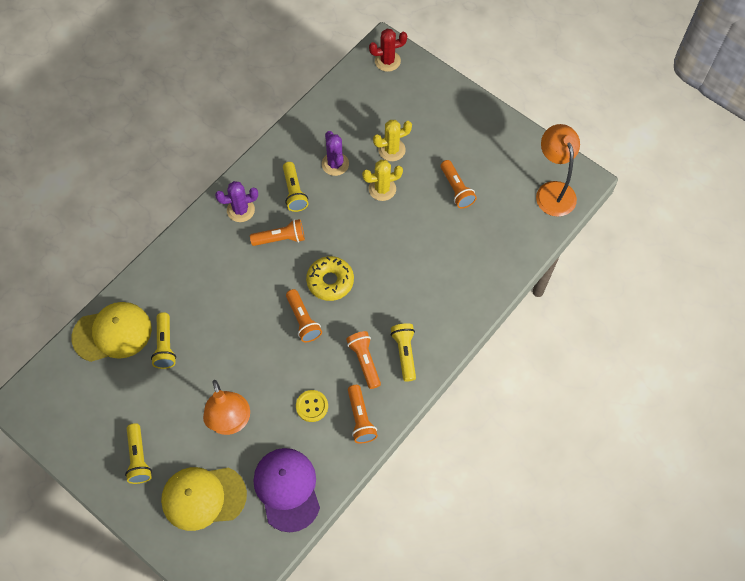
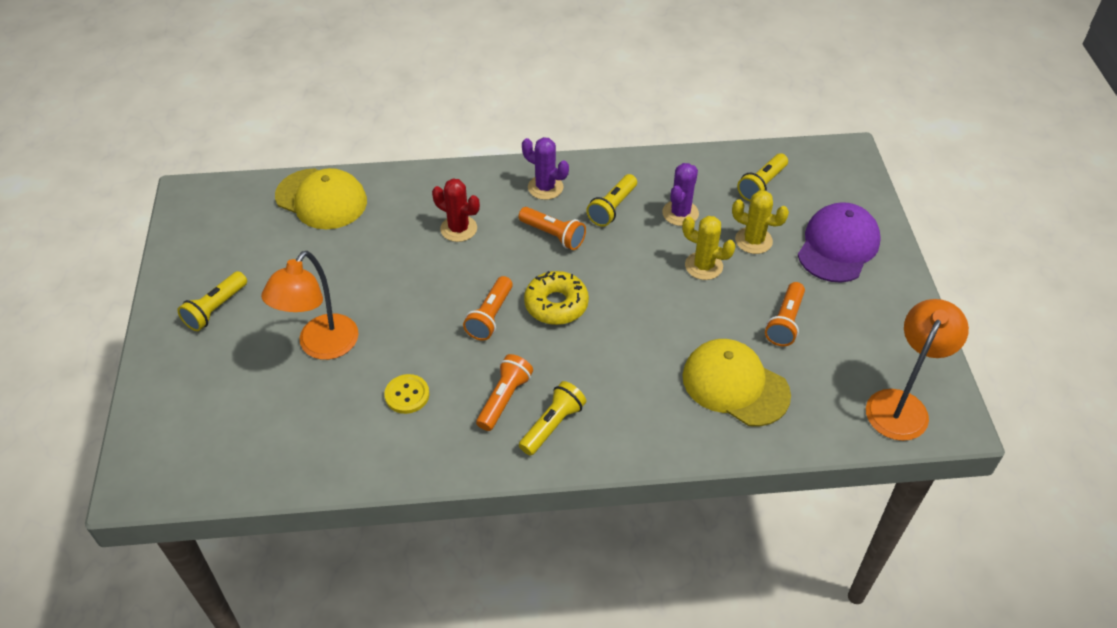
camera: 45 degrees right, 15 degrees down
(165, 345) = (349, 241): yellow flashlight -> yellow flashlight (762, 185)
(203, 497) = (221, 387): yellow cap -> yellow cap (735, 385)
(287, 489) = (295, 446): purple cap -> purple cap (838, 246)
(360, 418) = (437, 446): orange flashlight -> none
(387, 61) = (837, 166): red cactus -> red cactus (458, 229)

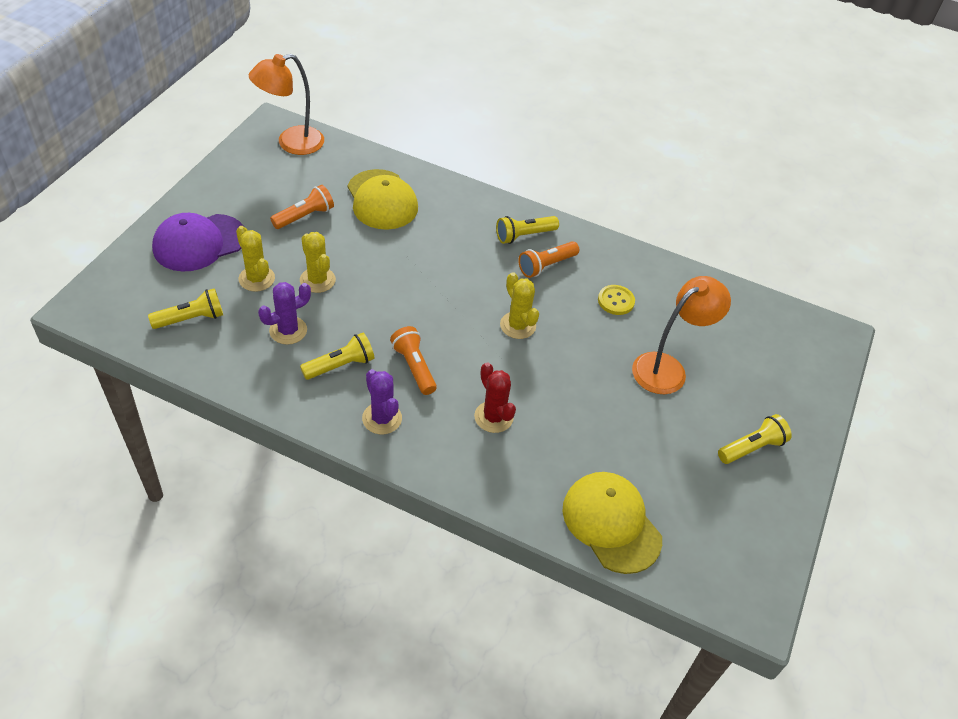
camera: 155 degrees left, 0 degrees up
(490, 316) = (518, 325): orange flashlight -> yellow cactus
(556, 304) = (459, 309): yellow donut -> none

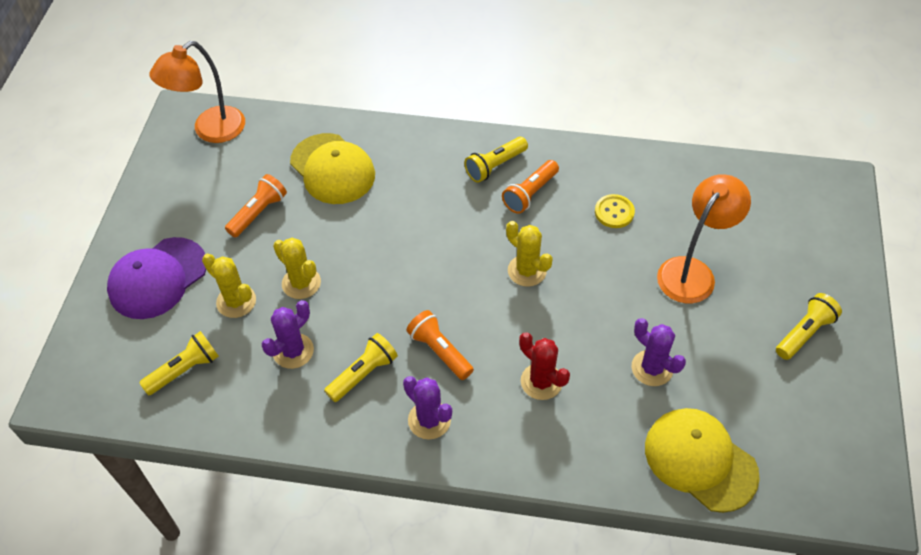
camera: 10 degrees left, 5 degrees up
(598, 435) = (652, 368): none -> purple cactus

